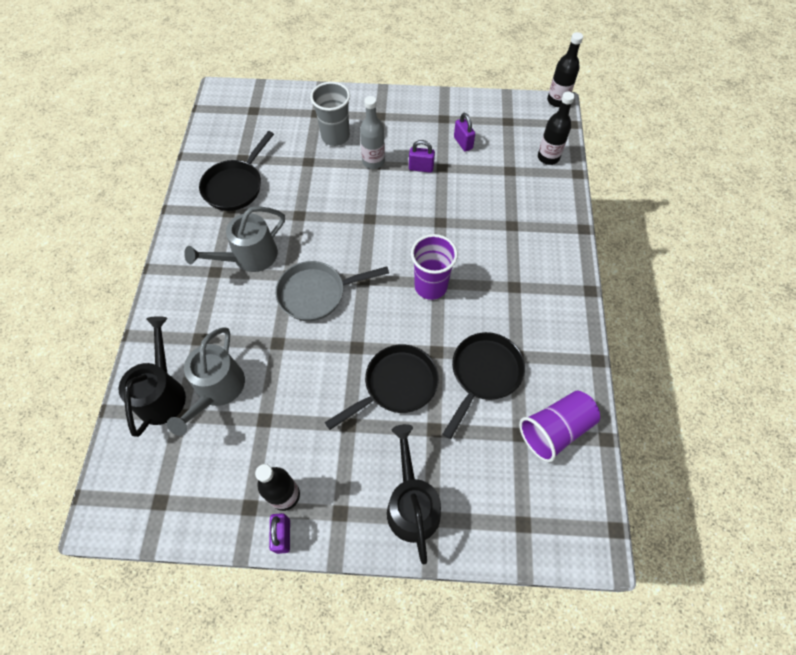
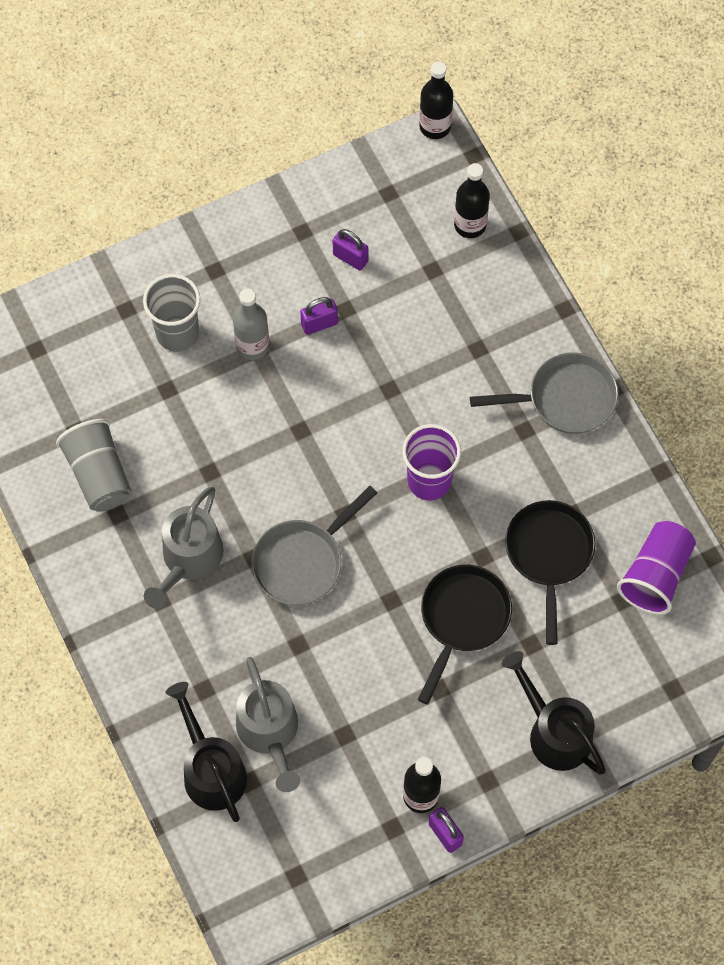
camera: 30 degrees left, 5 degrees up
(235, 186) = (99, 474): black pan -> grey cup
(553, 281) = (565, 398): none -> grey pan

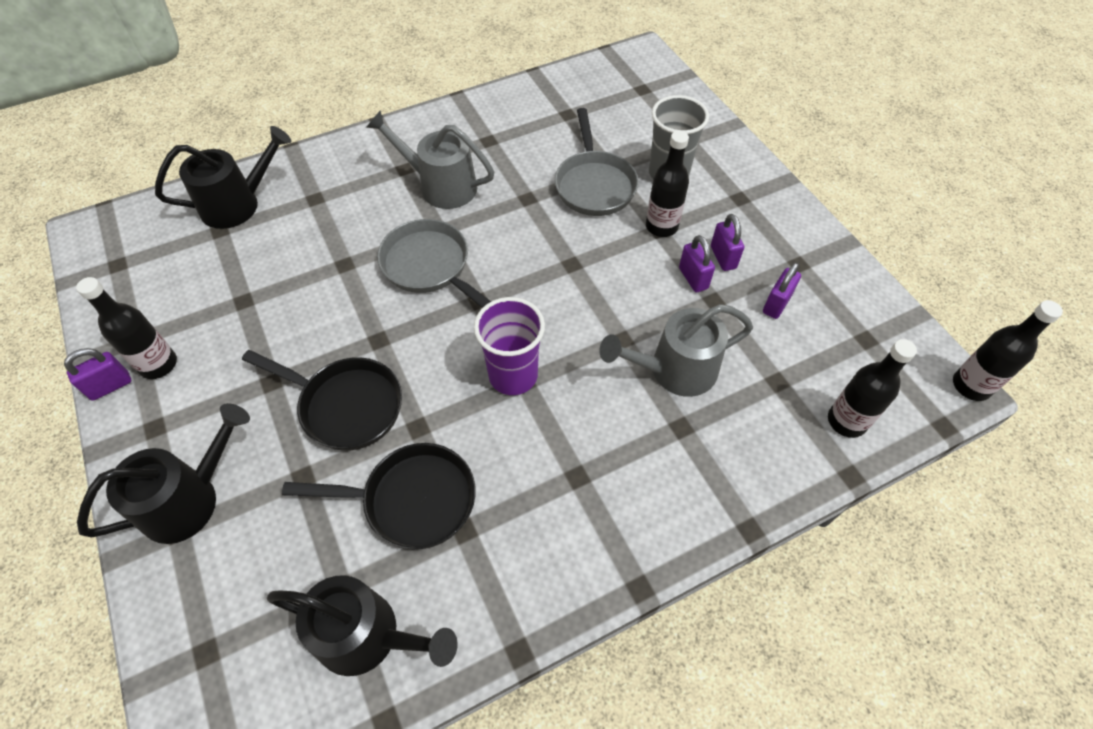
camera: 90 degrees right, 10 degrees down
(99, 474) = (526, 128): grey cup -> none
(252, 346) = (661, 226): grey bottle -> black bottle
(270, 733) = (260, 244): grey watering can -> grey watering can (674, 370)
(294, 295) = (723, 257): none -> purple padlock
(565, 398) = (622, 526): grey pan -> grey pan (594, 185)
(655, 575) = (368, 636): purple cup -> black watering can

